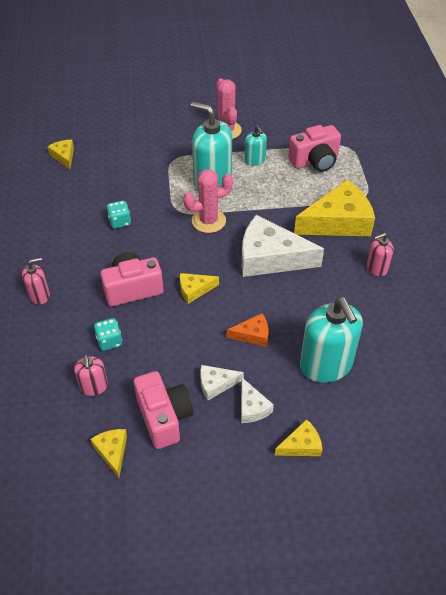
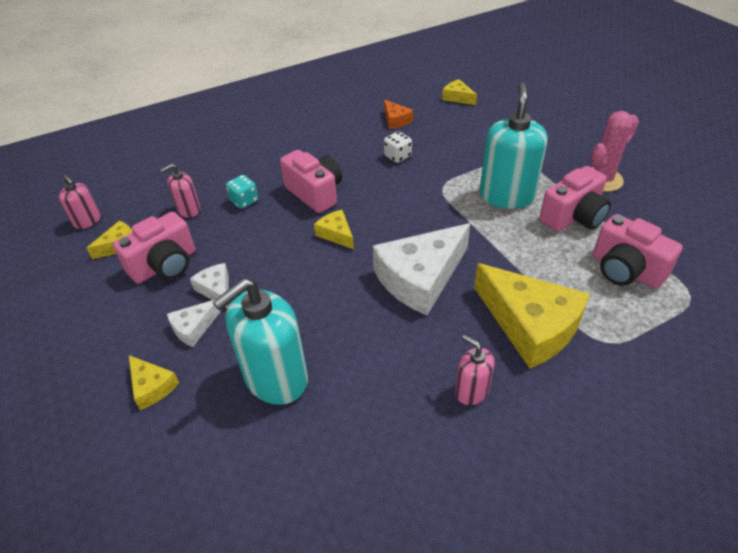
camera: 70 degrees right, 5 degrees down
(39, 295) = (279, 145): pink soap dispenser -> pink soap dispenser (88, 221)
(64, 156) = (457, 97): yellow cheese -> yellow cheese turned 90 degrees counterclockwise
(120, 222) = (397, 156): turquoise dice -> white dice
(208, 221) = (443, 212): pink cactus -> none
(253, 334) = (295, 298): orange cheese -> orange cheese (396, 120)
(255, 160) = (573, 217): turquoise soap dispenser -> pink camera
(270, 258) = (420, 278): white cheese -> white cheese turned 120 degrees counterclockwise

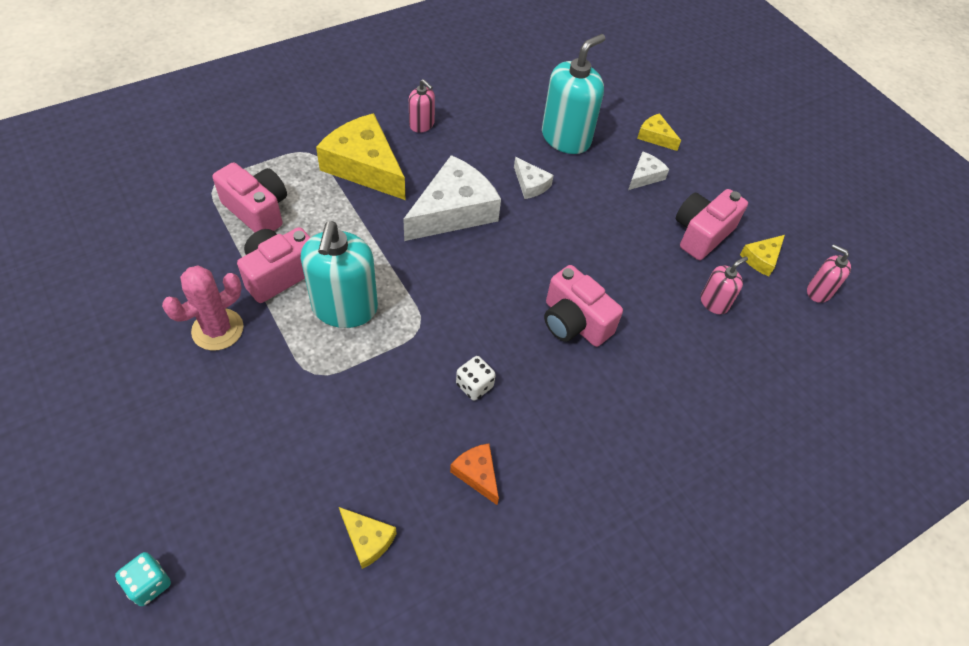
camera: 170 degrees right, 10 degrees up
(216, 289) = (641, 208): white cheese -> white cheese (530, 184)
(244, 201) = (655, 313): turquoise dice -> turquoise dice (149, 584)
(336, 234) = (540, 263): yellow cheese -> none

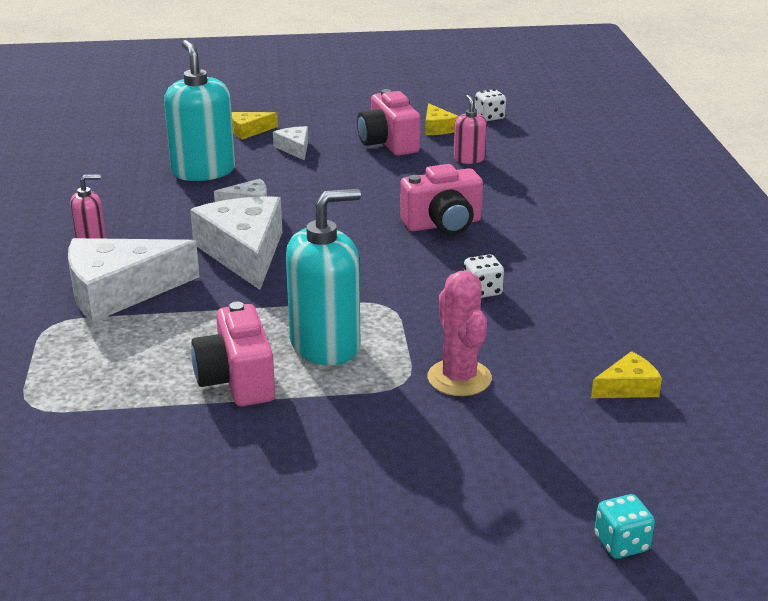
camera: 60 degrees left, 25 degrees down
(217, 329) = (288, 440): pink cactus -> pink cactus (459, 378)
(257, 211) = (116, 379): pink camera -> none
(344, 308) = (325, 345): turquoise soap dispenser -> turquoise soap dispenser turned 60 degrees counterclockwise
(364, 166) = (119, 291): yellow cheese -> white cheese
(477, 474) = (584, 312): orange cheese -> none
(818, 291) = (489, 117): pink soap dispenser -> white dice

